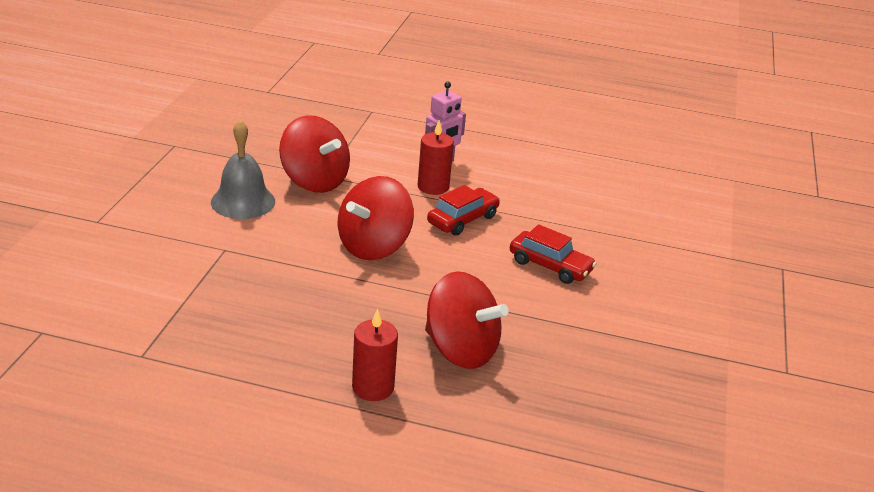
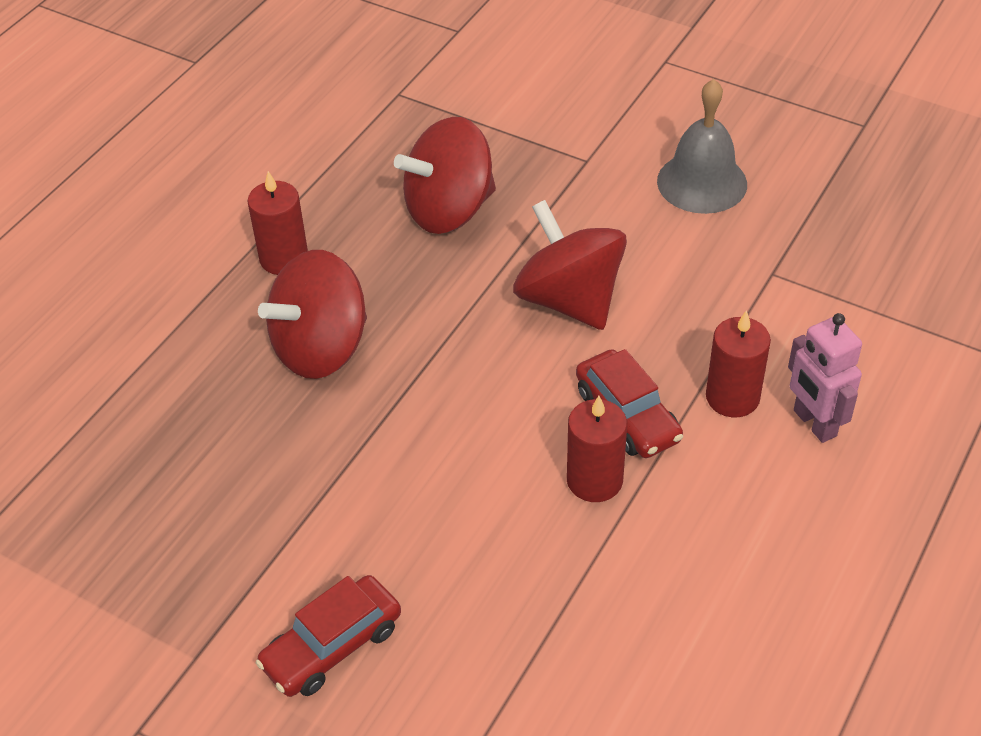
camera: 110 degrees right, 15 degrees up
(314, 181) = (756, 259): red spinning top -> red spinning top (449, 210)
(516, 228) = (594, 480): none -> red candle
(550, 266) = (480, 496): red car -> red car (332, 646)

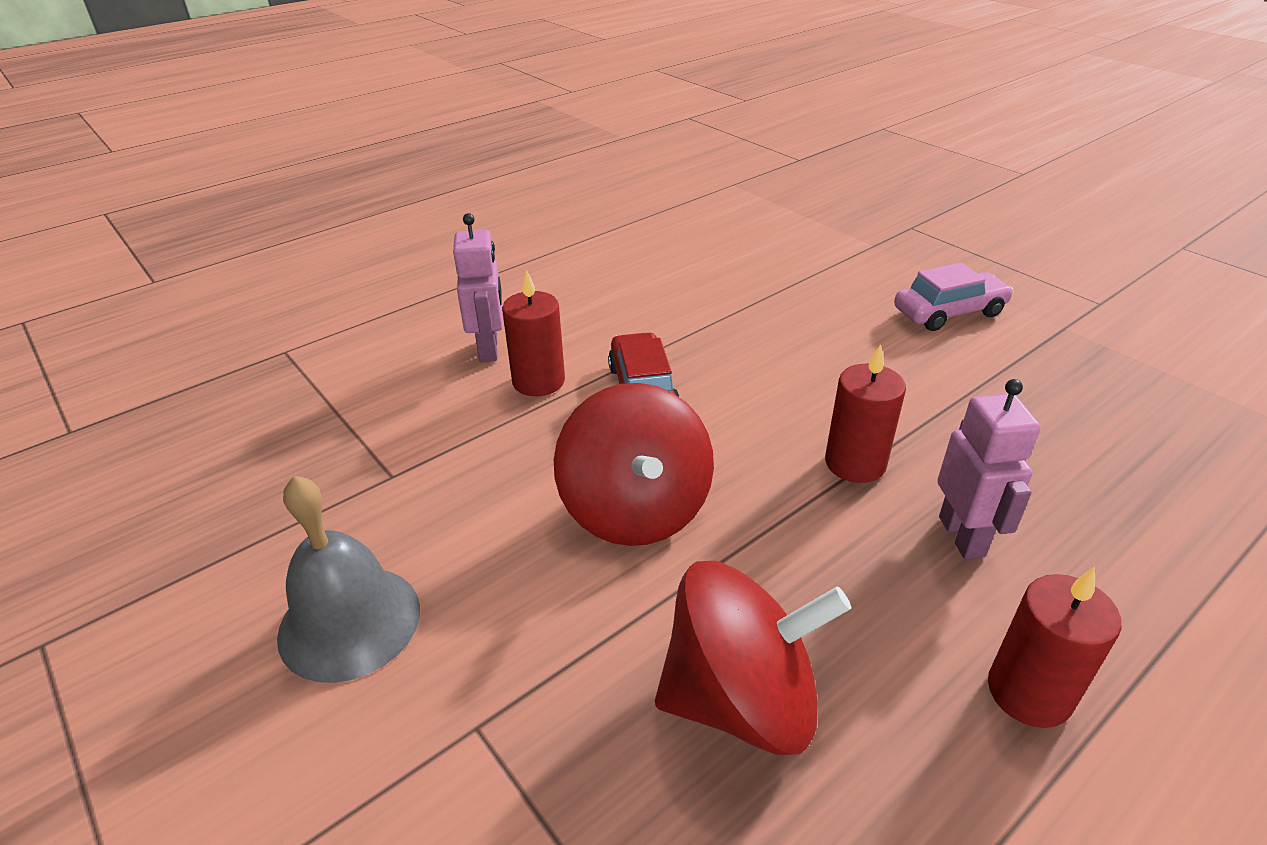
camera: 160 degrees left, 10 degrees down
(321, 348) = (962, 536): red spinning top -> pink robot
(332, 646) = (949, 312): red car -> pink car
(594, 480) = (701, 355): red candle -> red candle (855, 463)

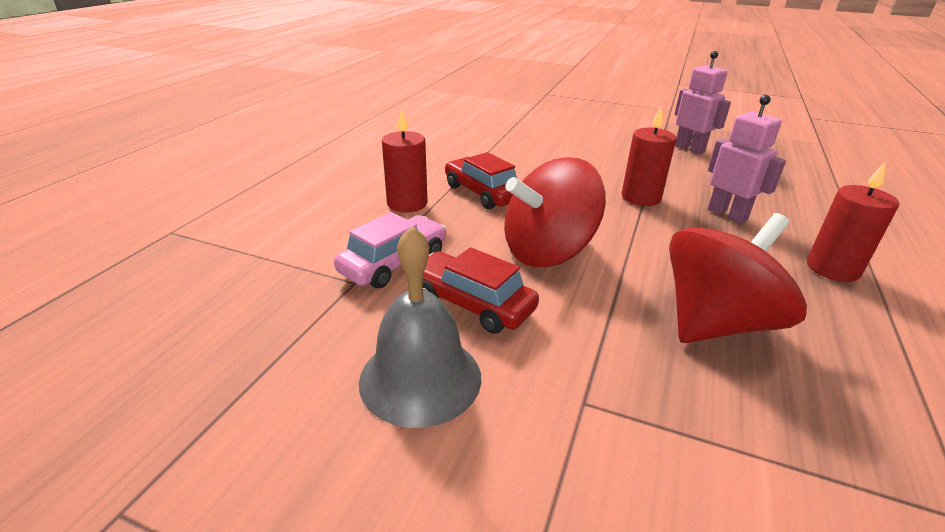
camera: 30 degrees left, 5 degrees down
(480, 550) = (472, 303): none -> red car
(489, 349) = (350, 194): pink robot -> pink robot (689, 149)
(635, 509) = (548, 251): red spinning top -> red spinning top turned 105 degrees clockwise
(949, 312) = (608, 125): pink car -> pink car (394, 263)

